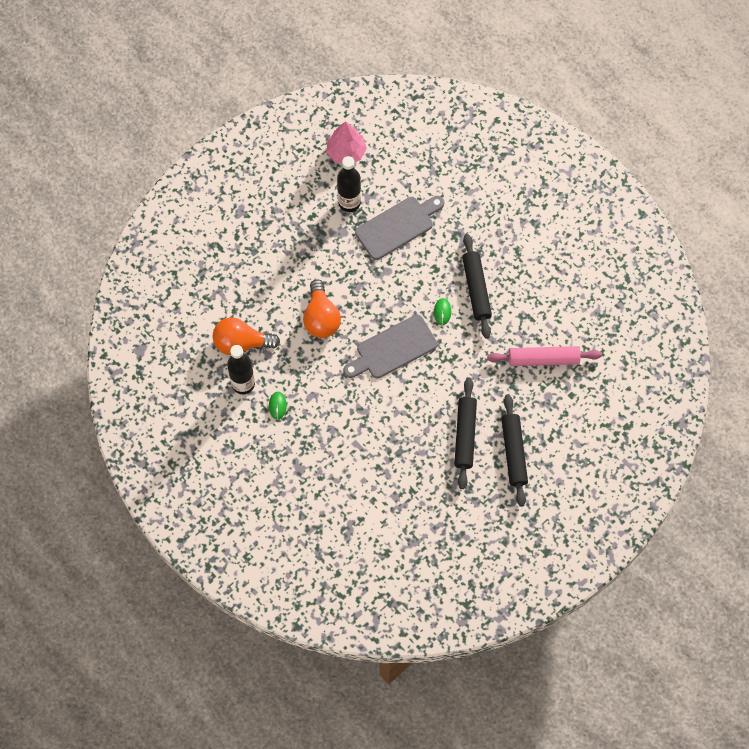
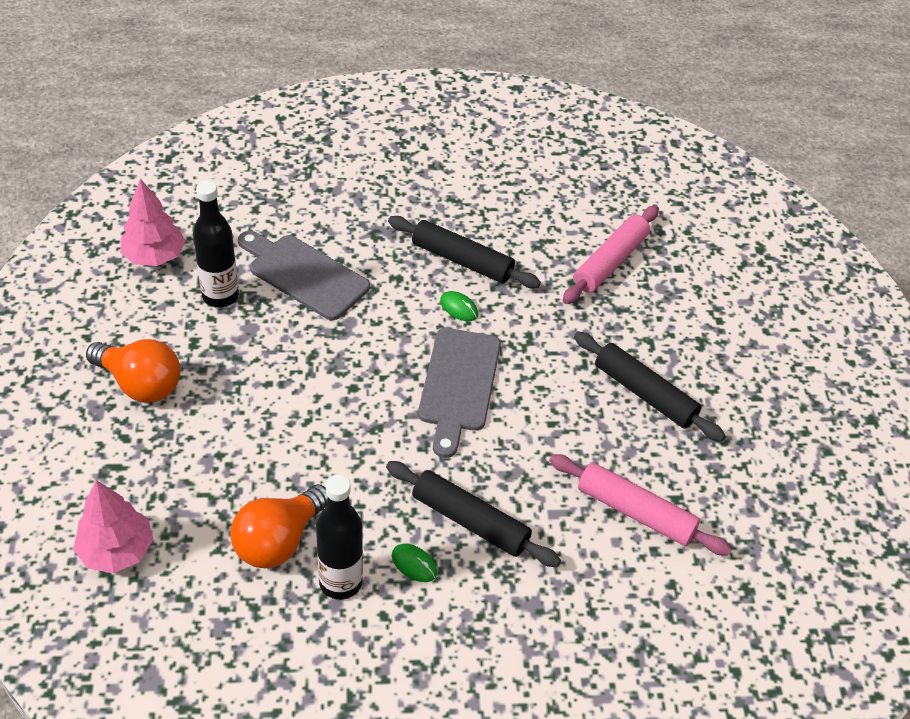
camera: 55 degrees left, 20 degrees down
(182, 285) = (117, 550): none -> pink tree
(321, 318) = (339, 427): orange light bulb -> orange light bulb (140, 384)
(387, 478) = (635, 512): none -> pink rolling pin
(397, 226) = (304, 275): grey cutting board -> grey cutting board turned 60 degrees counterclockwise
(514, 452) = (709, 363): black rolling pin -> black rolling pin (470, 521)

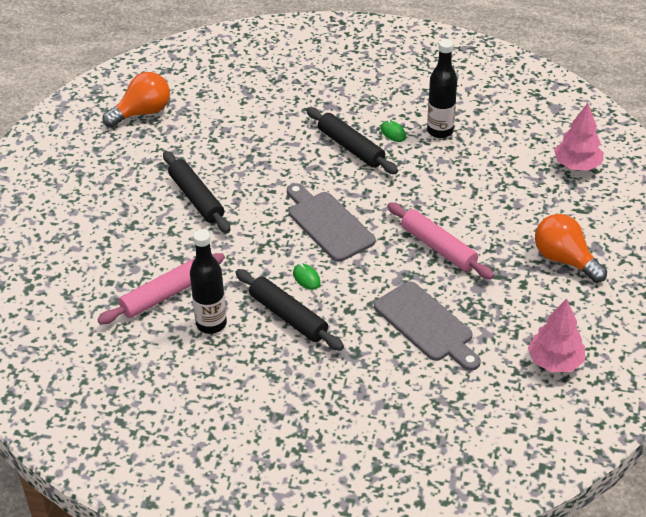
camera: 160 degrees left, 5 degrees down
(220, 296) = (499, 317): black bottle -> black bottle (211, 324)
(278, 540) = (474, 155): orange light bulb -> orange light bulb (142, 113)
(458, 385) = (328, 224): grey cutting board -> grey cutting board turned 60 degrees counterclockwise
(635, 512) = (244, 136): pink rolling pin -> pink rolling pin (438, 247)

